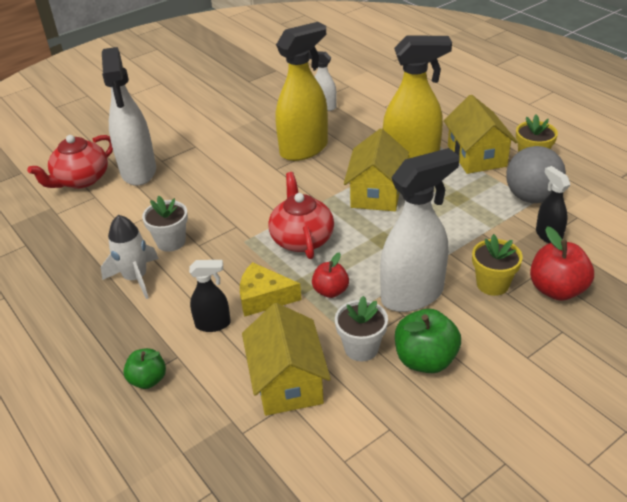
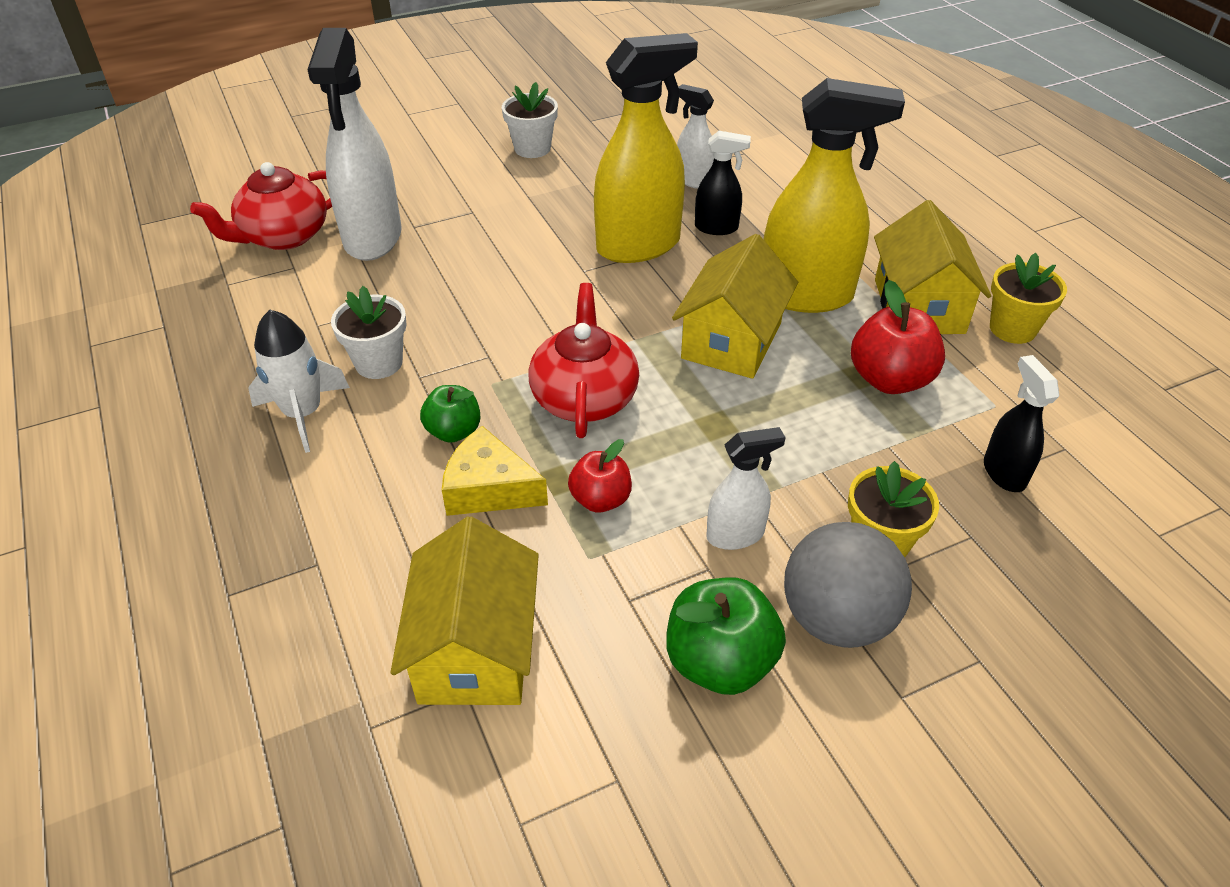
camera: 10 degrees right, 5 degrees up
(148, 380) = (256, 595): green apple -> green apple (454, 431)
(213, 324) = (393, 518): black spray bottle -> black spray bottle (716, 228)
(361, 348) = (618, 615): white flower pot -> white flower pot (532, 148)
(413, 295) = (736, 535): white spray bottle -> white spray bottle, size x0.50
(531, 197) = (993, 397): grey ball -> grey ball (836, 619)
(557, 289) = (991, 578): red apple -> red apple (890, 379)

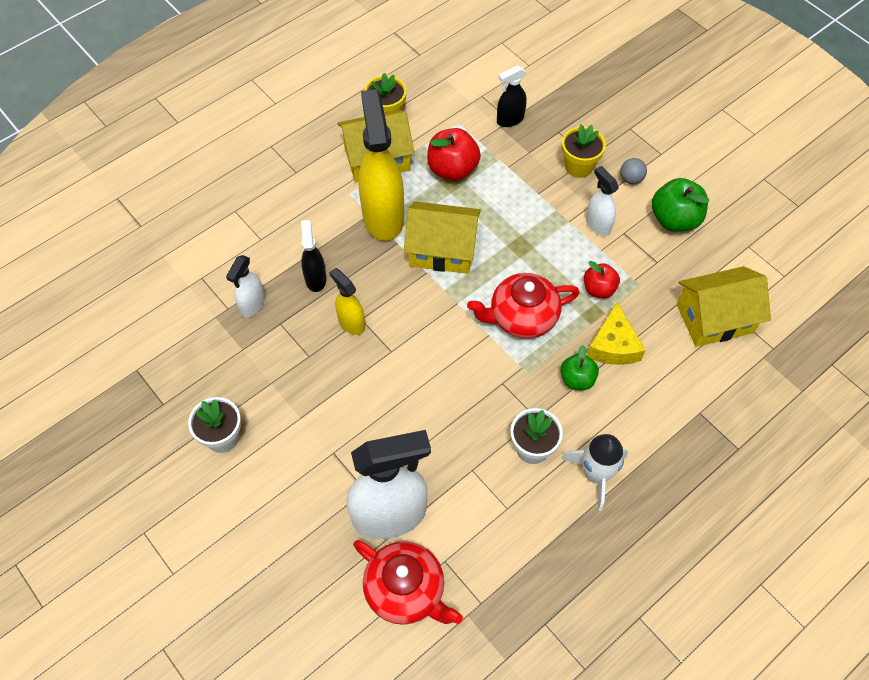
camera: 105 degrees left, 15 degrees up
(639, 246) = (351, 323): yellow spray bottle -> yellow spray bottle, size x0.50
(836, 619) = (631, 179): grey ball -> grey ball, size x0.46

